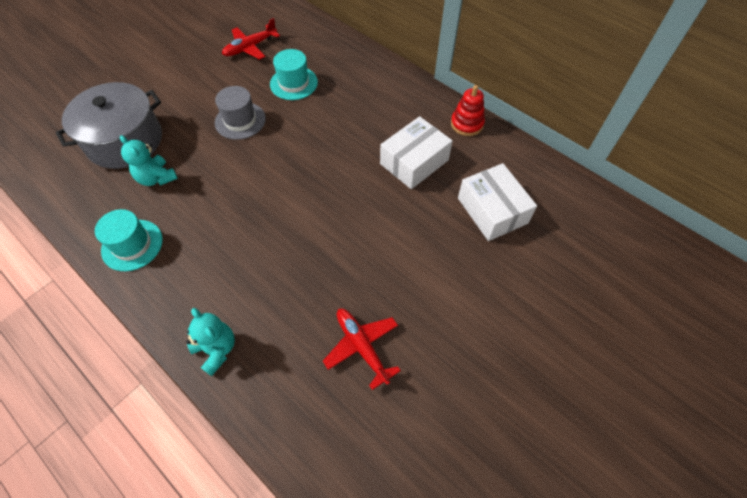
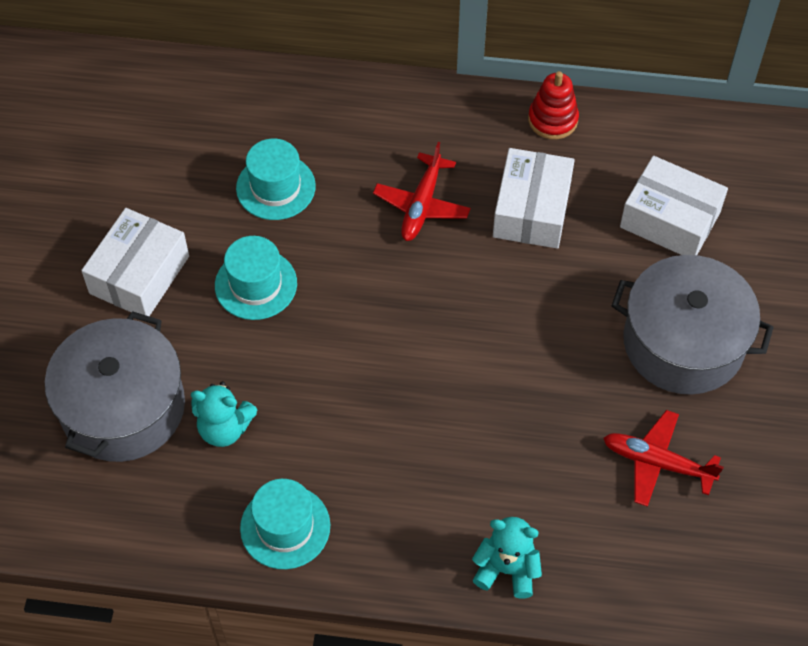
camera: 35 degrees left, 0 degrees up
(194, 88) = (139, 275): none -> white box
(240, 120) = (256, 284): grey hat -> turquoise hat
(250, 47) = (157, 166): red plane -> red plane (422, 205)
(441, 284) = (683, 342): none -> grey pot

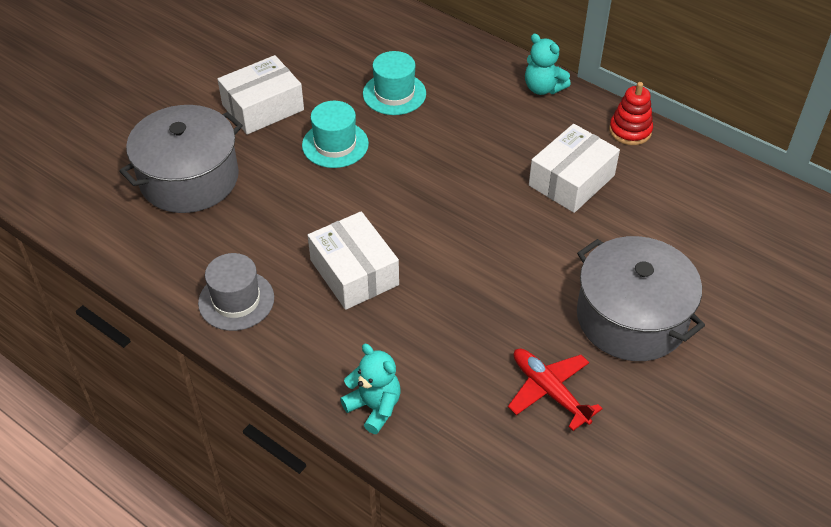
camera: 30 degrees right, 10 degrees down
(224, 428) = (245, 220): turquoise teddy bear -> turquoise teddy bear (543, 88)
(285, 527) = (236, 300): turquoise hat -> grey hat
(422, 205) = (490, 144): red plane -> none
(670, 219) = (679, 231): white box -> white box (354, 272)

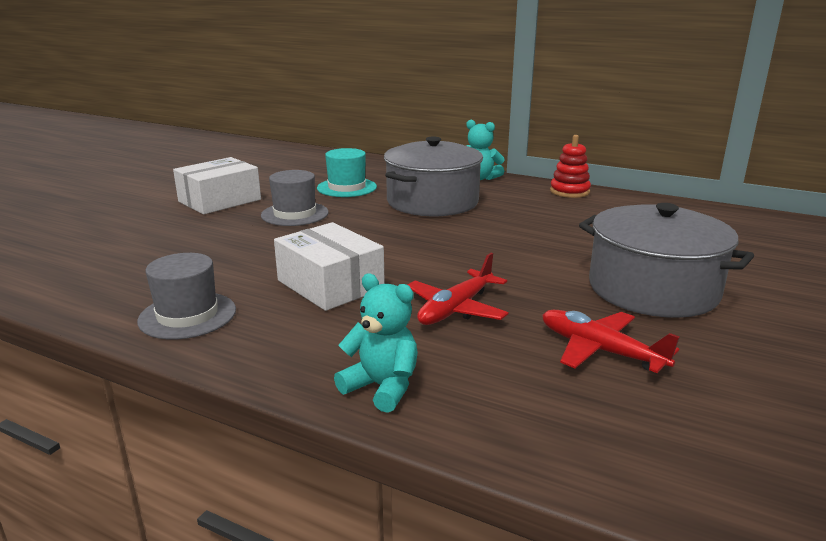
camera: 10 degrees left, 25 degrees down
(189, 178) = (138, 241): grey pot -> grey pot (432, 202)
(335, 144) = (295, 214): turquoise hat -> grey hat
(452, 322) = (456, 309): none -> red plane
(571, 180) = (534, 217): white box -> none

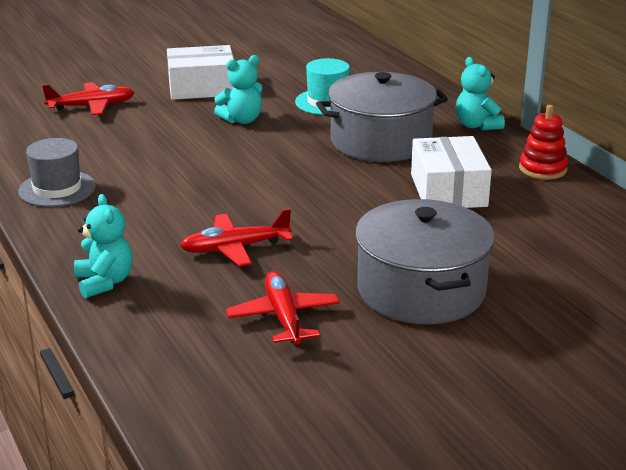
camera: 35 degrees right, 5 degrees up
(124, 237) = (91, 106): none -> red plane
(295, 214) = (242, 120): grey hat -> turquoise teddy bear
(330, 284) = (177, 197): white box -> white box (448, 190)

